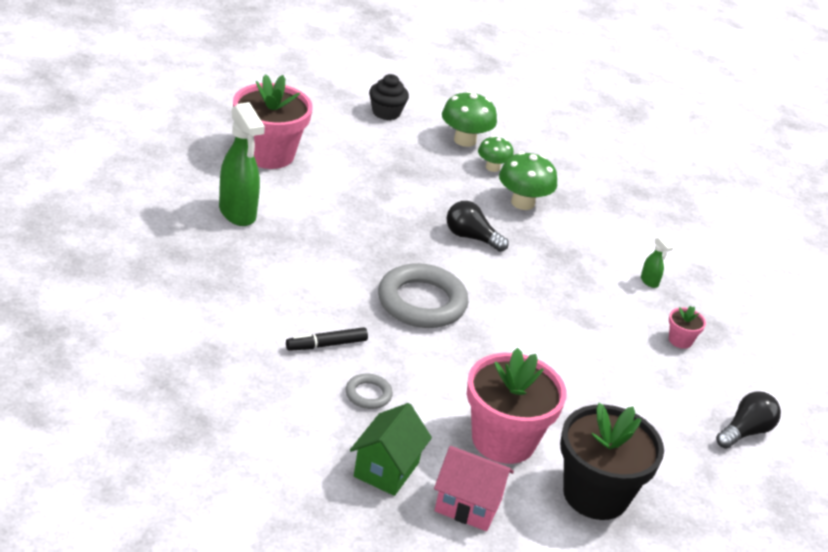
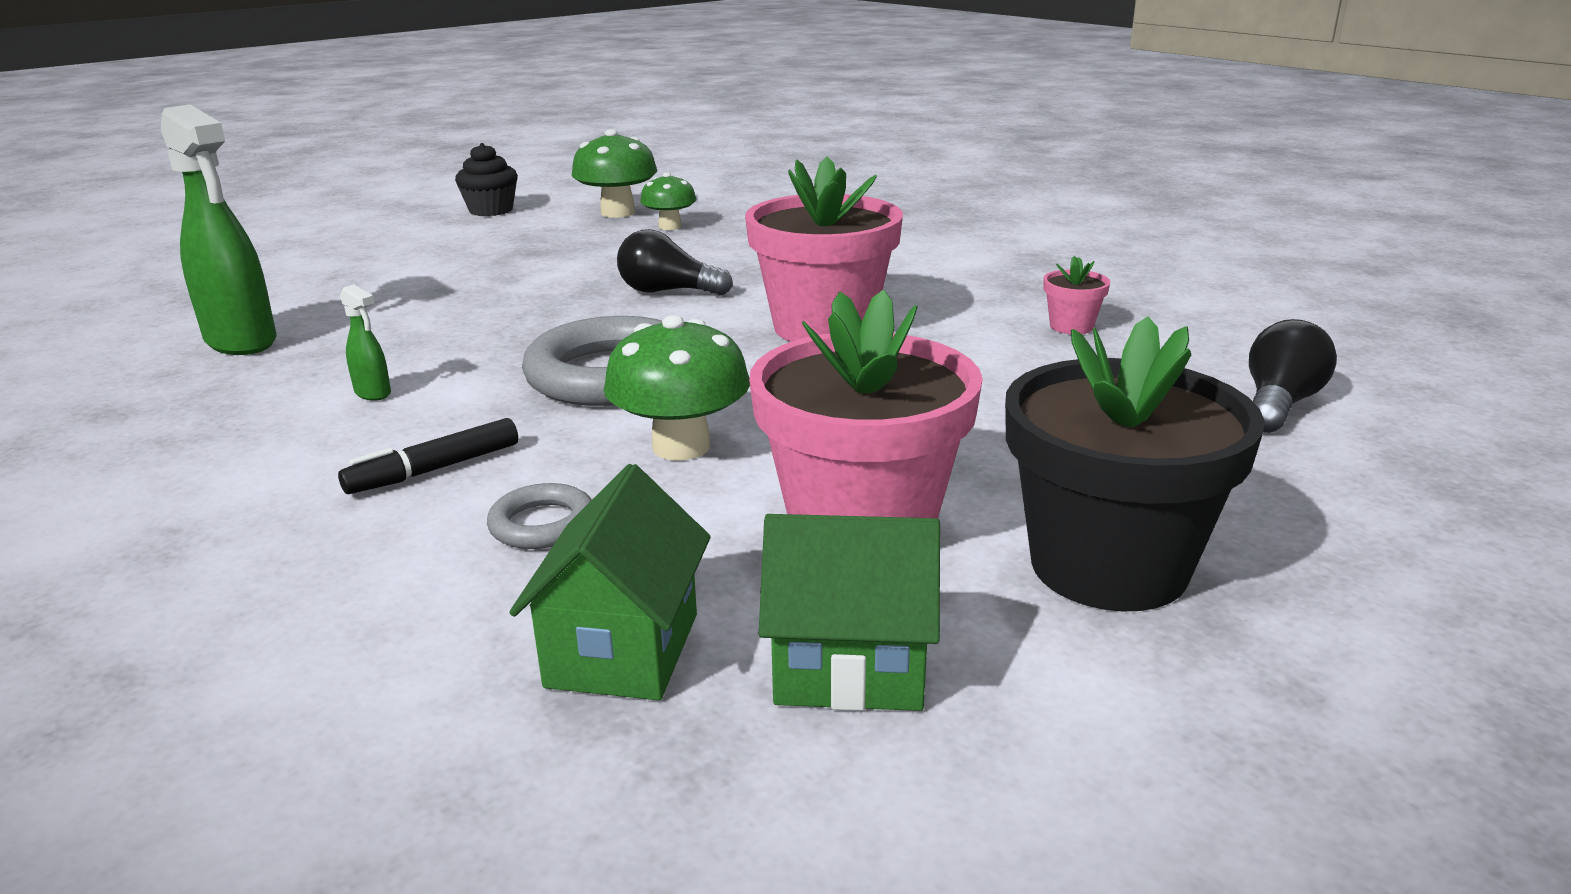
camera: 10 degrees left, 10 degrees down
(268, 154) = (301, 274): pink flower pot -> pink flower pot (823, 327)
(468, 505) = (849, 668): pink house -> green house
(522, 203) = (731, 247): green mushroom -> green mushroom (681, 446)
(649, 282) = (972, 280): green spray bottle -> green spray bottle (373, 393)

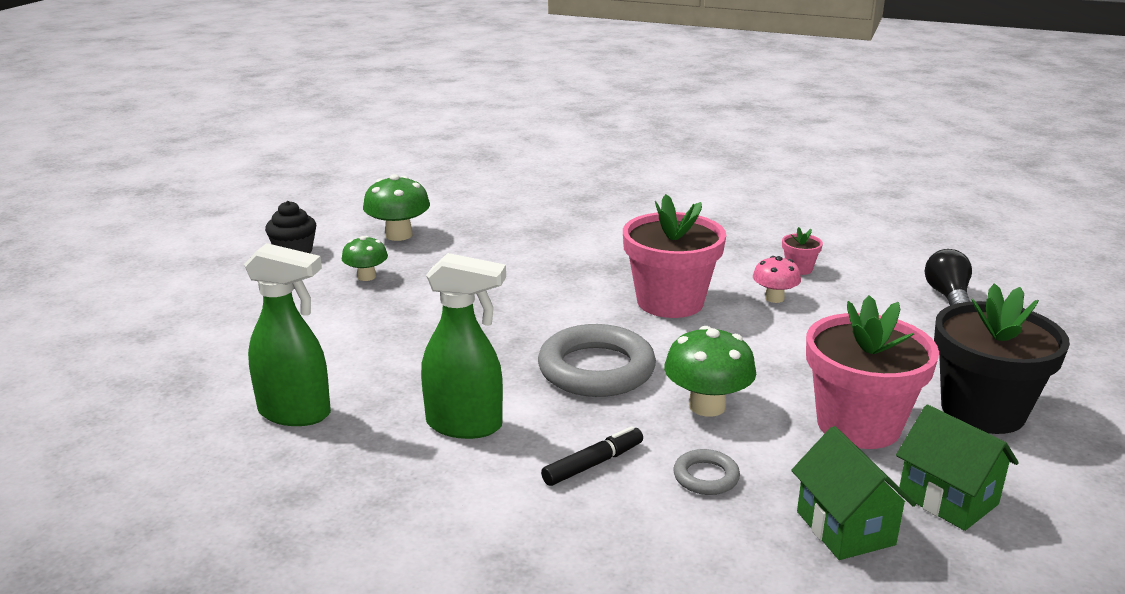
camera: 30 degrees left, 0 degrees up
(373, 393) = (465, 425): green spray bottle -> green spray bottle, size x2.28
(435, 469) = (593, 464): black marker -> black marker turned 150 degrees counterclockwise
(668, 291) = (537, 297): black light bulb -> none
(670, 226) = (456, 240): green mushroom -> green mushroom (366, 276)
(849, 668) = (948, 499): green house -> green house turned 75 degrees clockwise
(979, 351) = (774, 298): none -> pink mushroom

